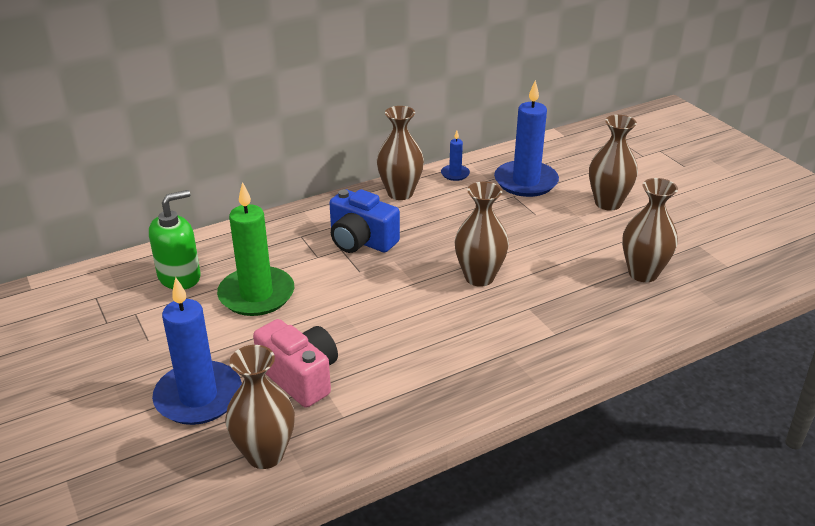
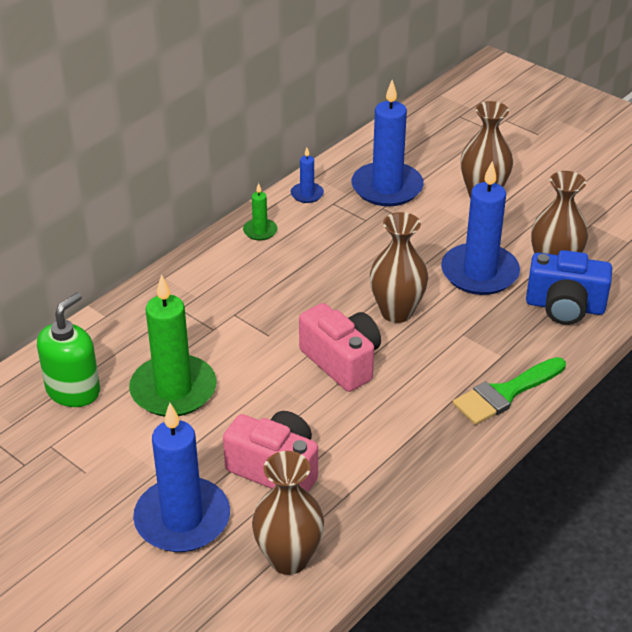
camera: 20 degrees left, 5 degrees up
(361, 241) = (250, 299): blue camera -> blue camera (565, 306)
(400, 193) = (260, 231): brown vase -> green candle
(408, 305) = (342, 361): none -> pink camera
(541, 366) = (505, 393): none -> green brush
(571, 262) = (479, 273): none -> blue candle

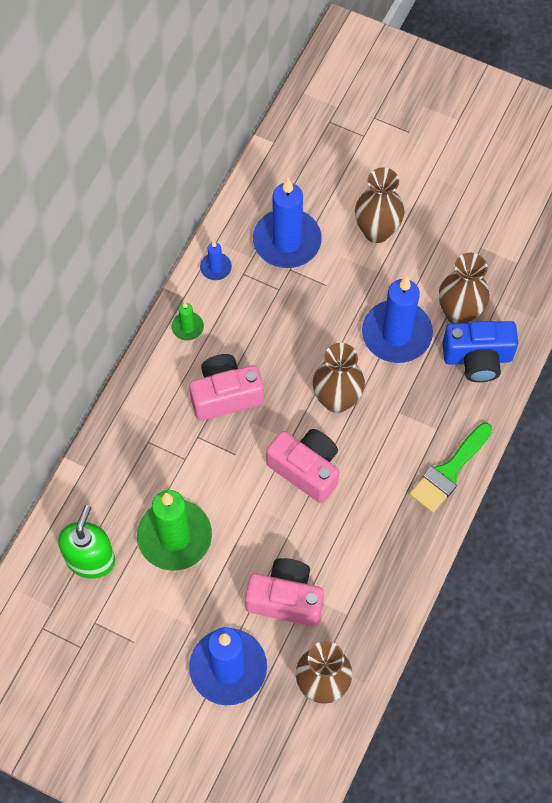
camera: 15 degrees left, 25 degrees up
(278, 287) = (225, 395): none -> pink camera

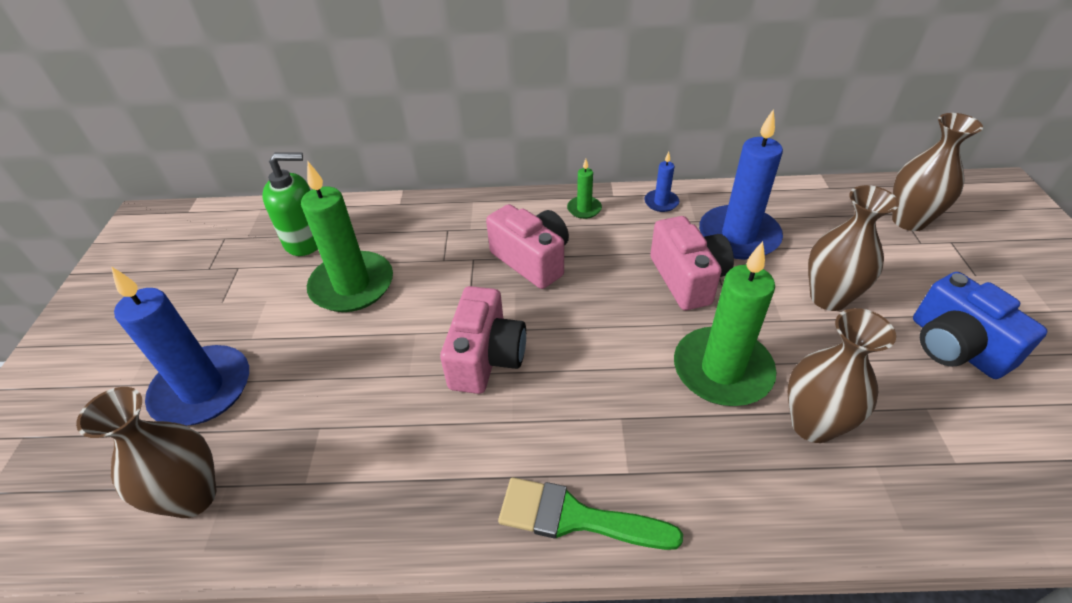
camera: 65 degrees right, 20 degrees down
(285, 599) = (307, 407): pink camera -> pink camera (687, 279)
(337, 400) = (592, 349): brown vase -> brown vase (908, 221)
(396, 334) = (722, 370): blue candle -> green candle
(477, 358) = (770, 477): blue camera -> blue camera (955, 346)

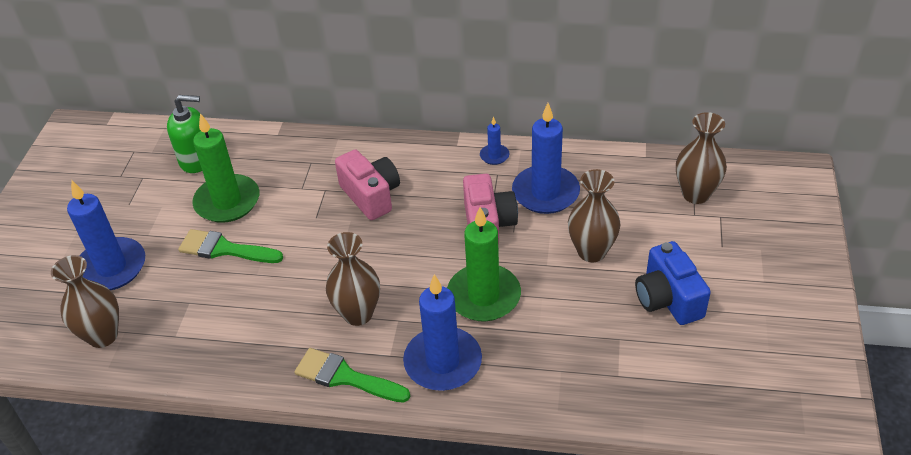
camera: 10 degrees right, 0 degrees up
(358, 346) = (224, 249): none -> green brush
(486, 357) = (315, 268): pink camera -> none
(584, 209) = (427, 155): green candle -> none
(707, 474) = (443, 362): none -> blue candle
(812, 424) = (531, 340): brown vase -> brown vase (358, 314)

